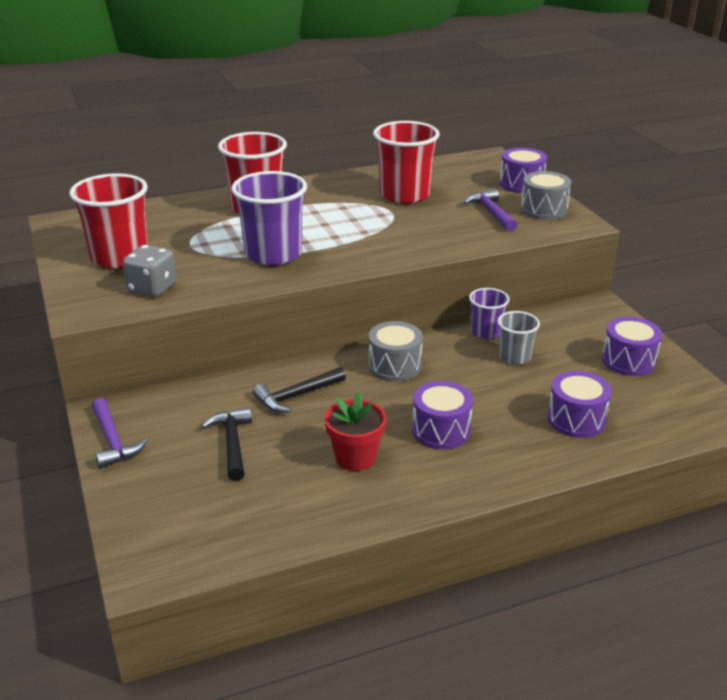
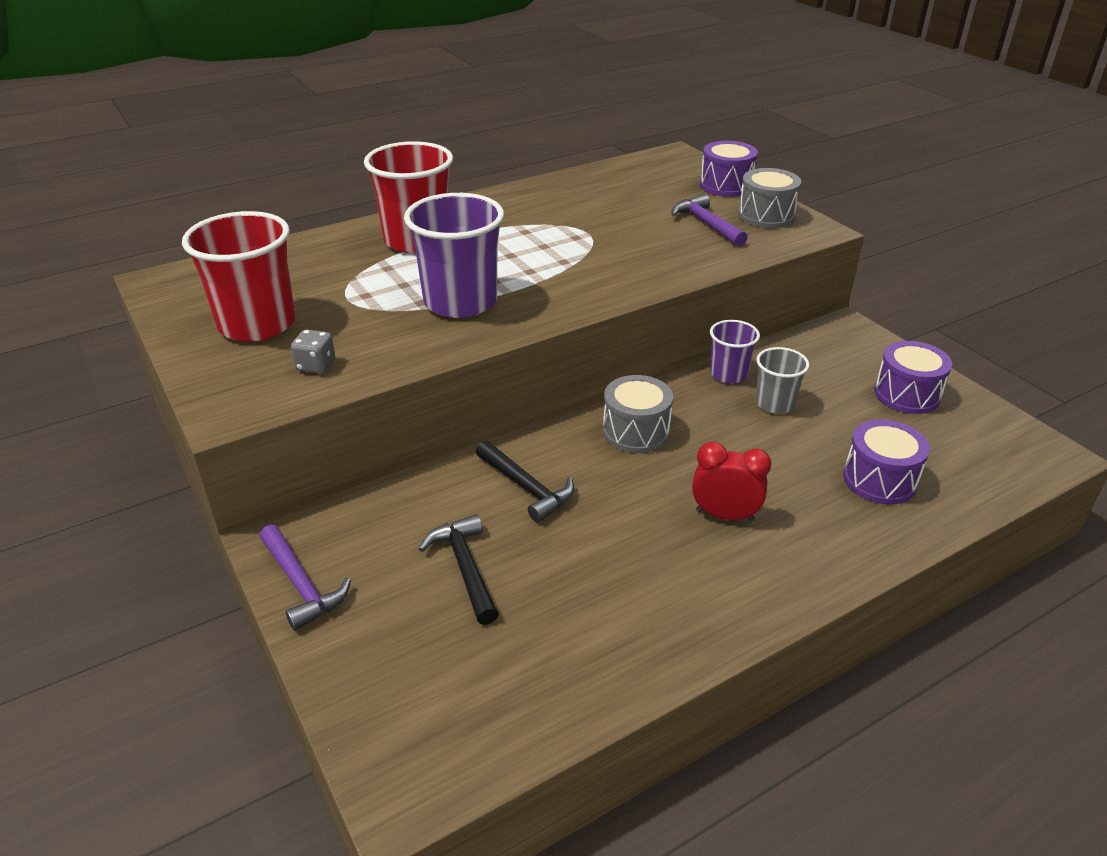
camera: 10 degrees left, 5 degrees up
(152, 288) = (316, 365): grey dice -> grey dice, size x0.62
(296, 396) = (527, 488): black hammer -> black hammer turned 90 degrees counterclockwise
(355, 457) = (632, 568): red flower pot -> none
(404, 195) = (594, 209): red cup -> none
(441, 430) = (724, 515): purple drum -> red clock

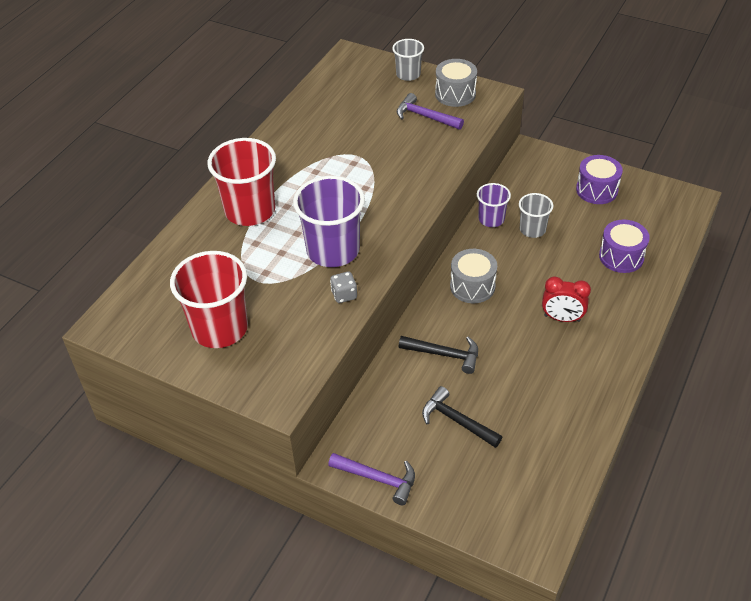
camera: 30 degrees left, 10 degrees up
(316, 365) = (294, 340): grey dice -> grey dice (344, 295)
(724, 515) = (562, 318): red clock -> red clock turned 150 degrees counterclockwise
(726, 185) = (408, 74): purple drum -> grey cup

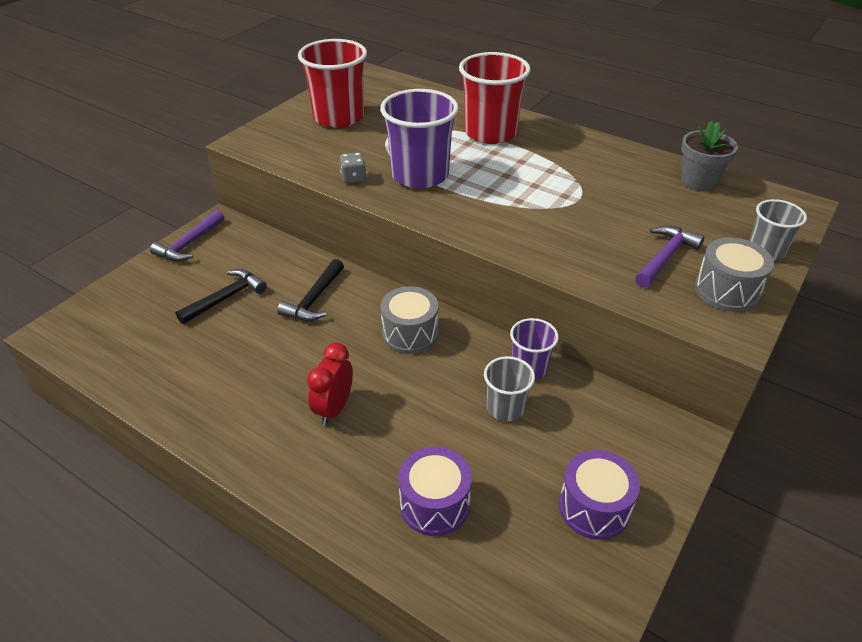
camera: 95 degrees right, 5 degrees down
(323, 95) = (698, 181): none -> grey flower pot

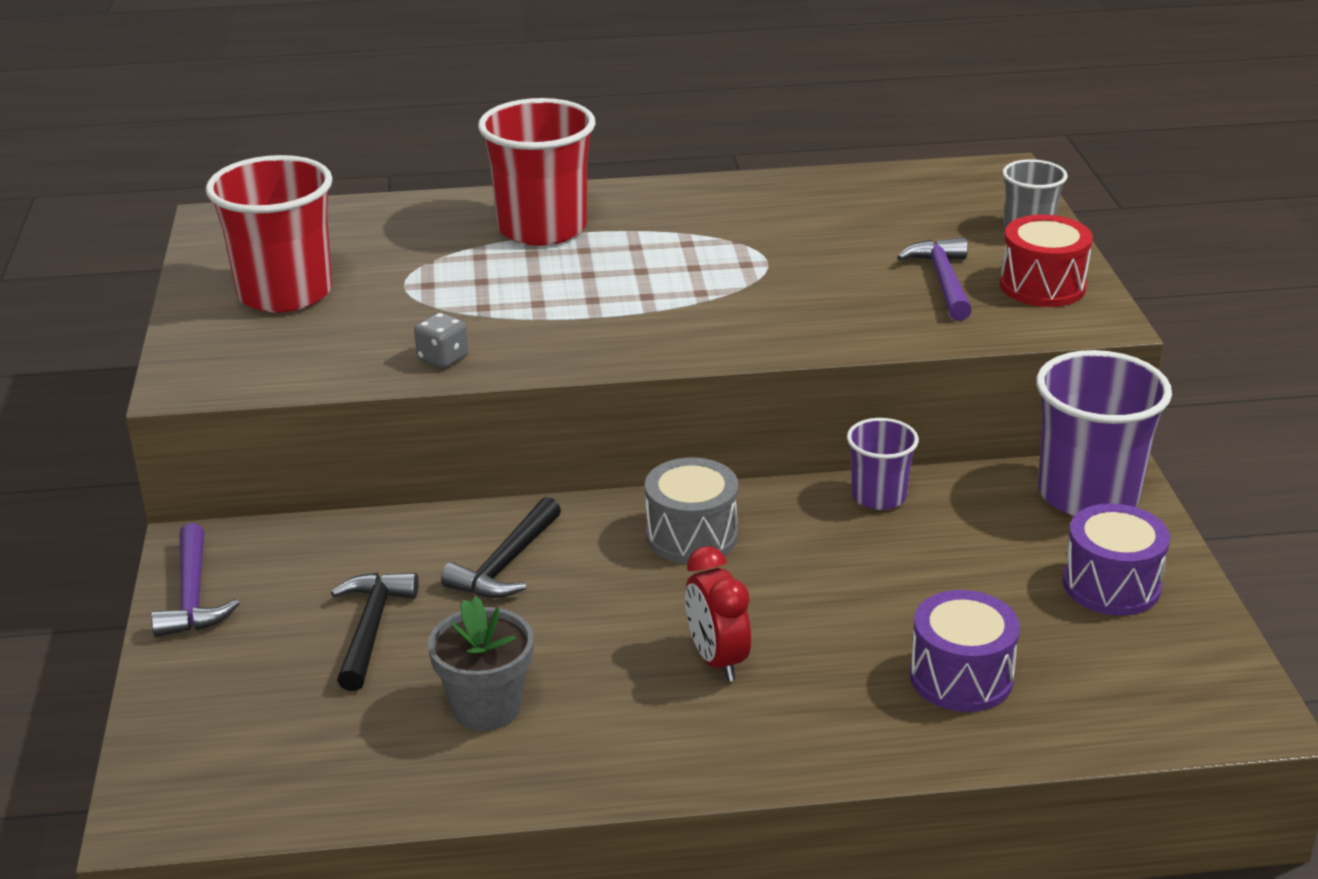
camera: 40 degrees left, 10 degrees down
(314, 299) = (506, 564): black hammer -> black hammer turned 45 degrees clockwise
(420, 175) = (529, 316): purple cup -> purple cup (1088, 494)
(505, 408) = (907, 549): grey cup -> none
(698, 181) = (870, 187): grey flower pot -> grey flower pot (486, 707)
(726, 290) = (1042, 286): grey drum -> red drum

